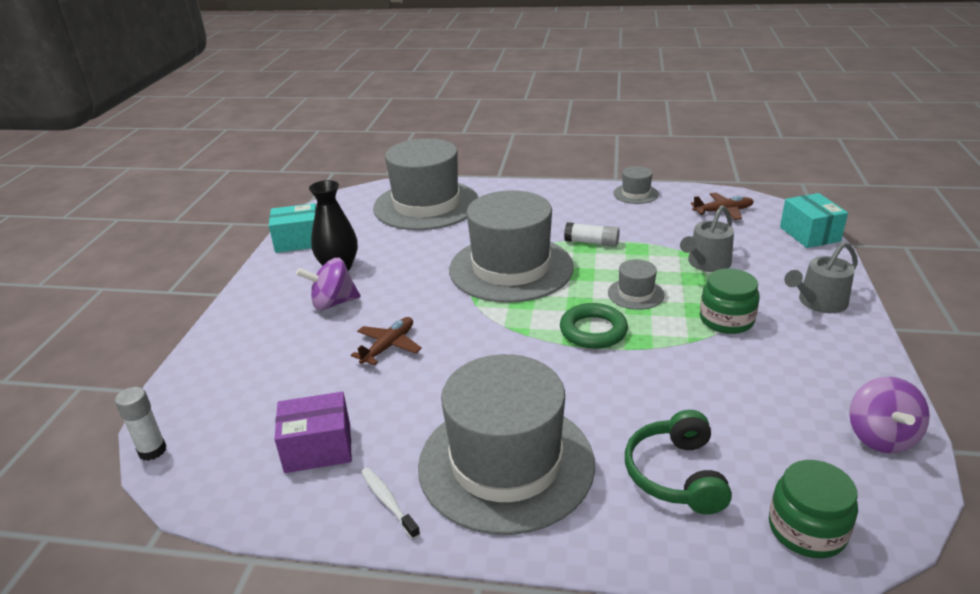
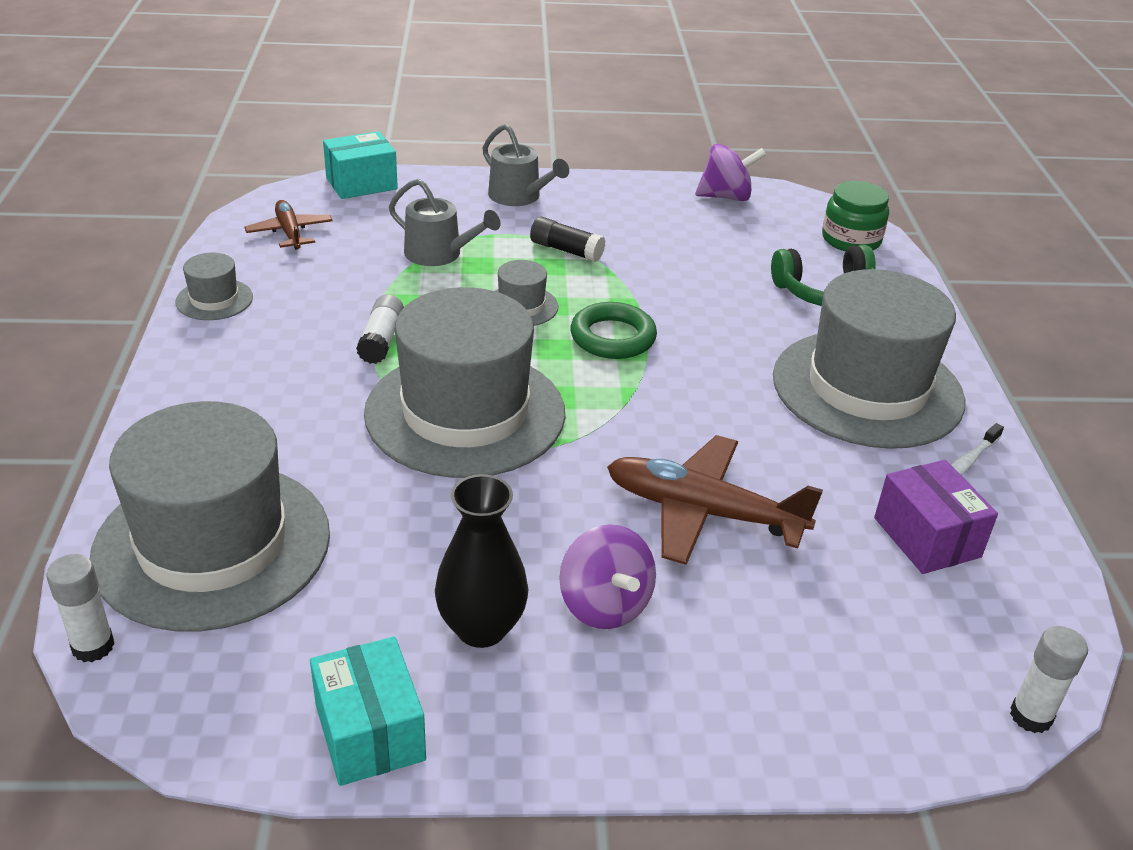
camera: 105 degrees left, 5 degrees up
(378, 187) = (93, 646): none -> white glue stick
(388, 346) = (702, 512): brown plane -> brown plane, size x1.71
(726, 320) = (566, 250): green jar -> black glue stick

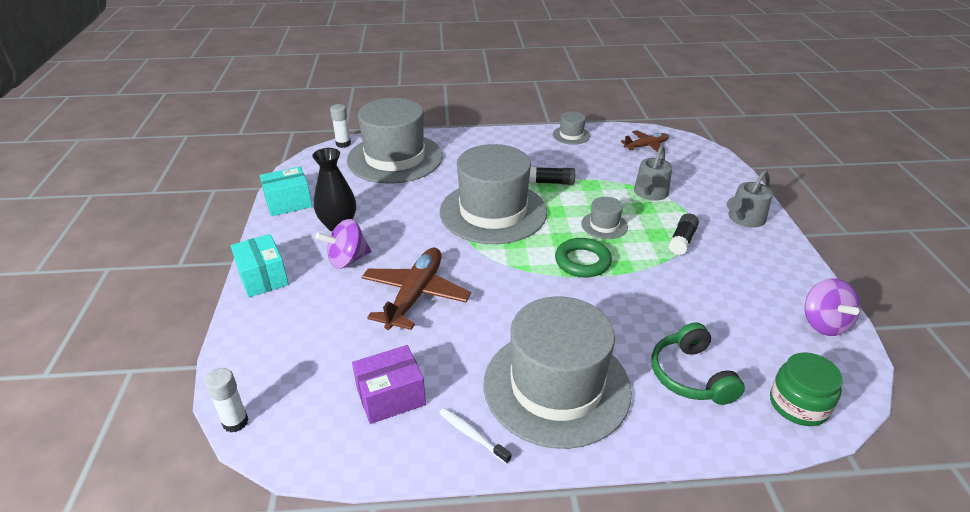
camera: 90 degrees right, 0 degrees up
(361, 183) = (718, 161): turquoise box -> turquoise box (263, 277)
(381, 340) = (551, 182): white glue stick -> black glue stick

